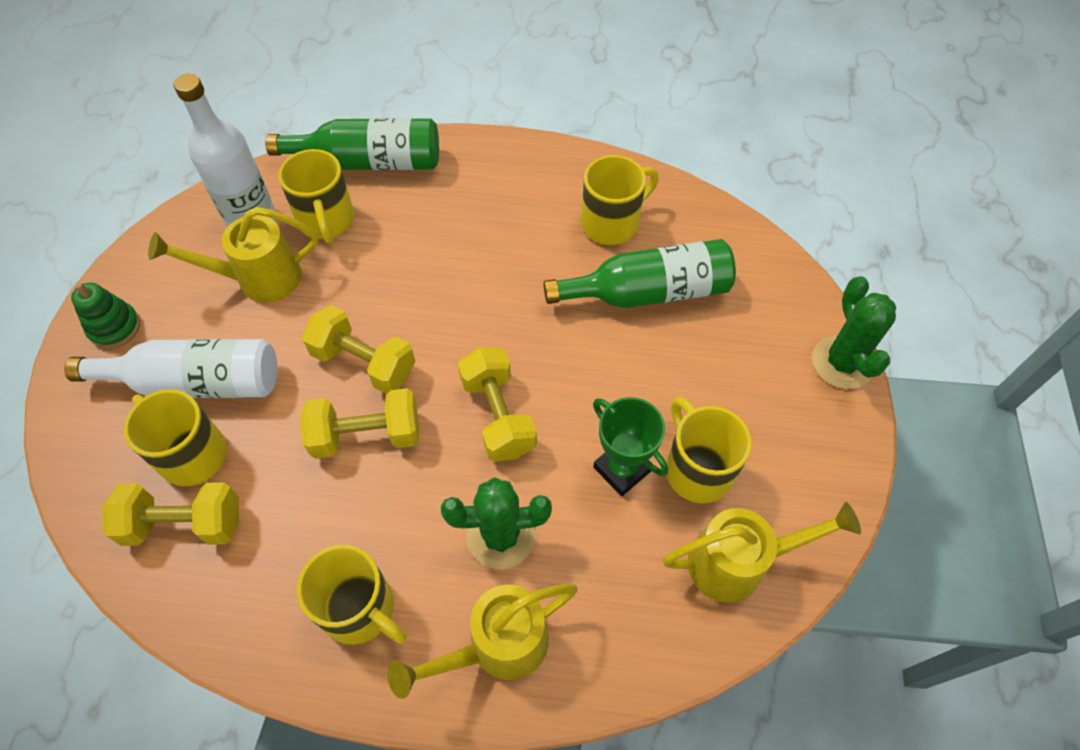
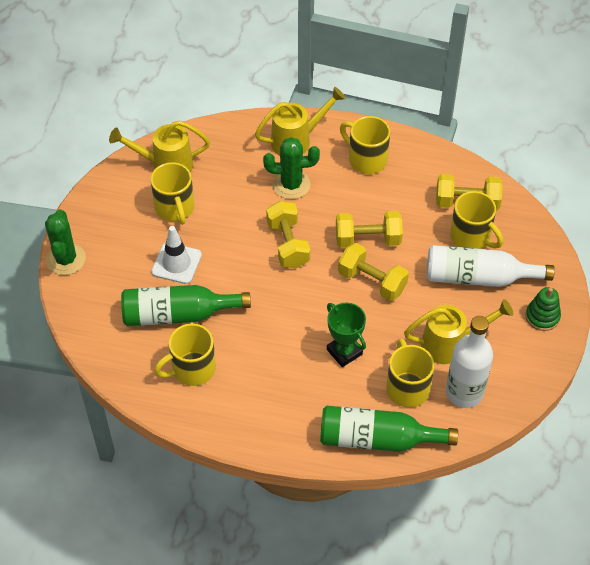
camera: 175 degrees left, 5 degrees down
(622, 469) = (218, 211): green trophy -> green trophy (344, 352)
(669, 369) = (176, 263): none -> white traffic cone

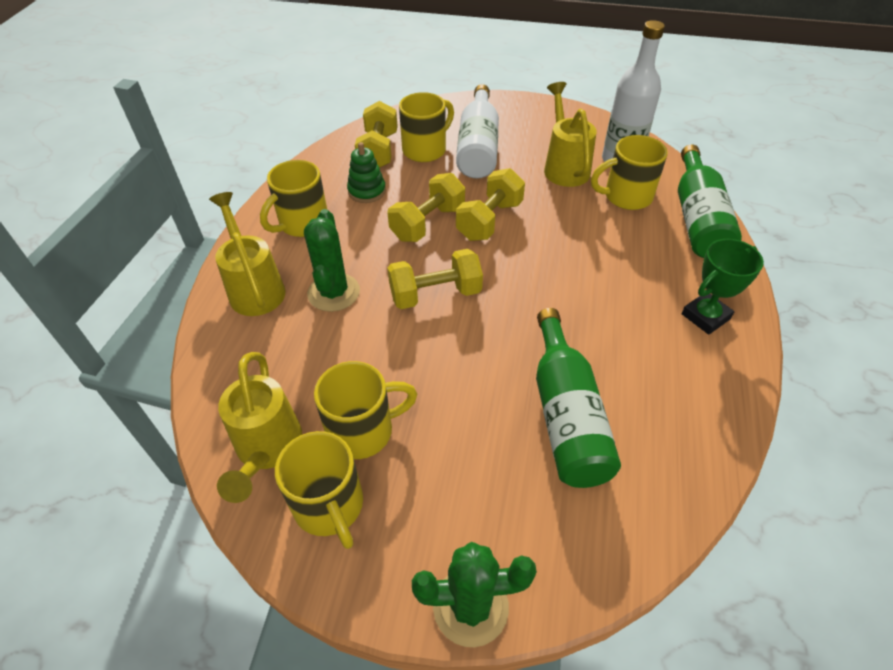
camera: 90 degrees left, 5 degrees down
(176, 263) = (472, 422): white traffic cone -> none
(192, 369) = (656, 392): yellow mug -> yellow mug (329, 506)
(344, 352) = (592, 243): green trophy -> green trophy (705, 316)
(368, 239) = (428, 223): yellow dumbbell -> yellow dumbbell turned 45 degrees clockwise
(542, 316) = (521, 113): green stacking toy -> green stacking toy (367, 191)

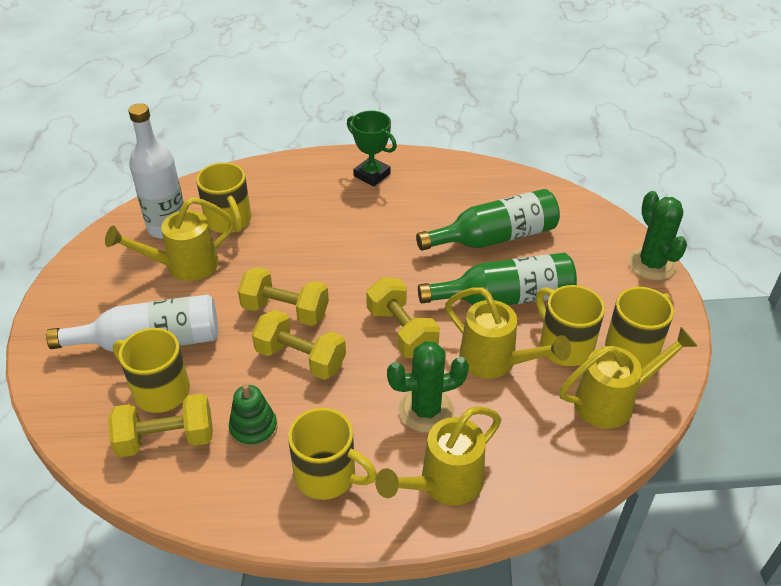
camera: 105 degrees left, 5 degrees down
(367, 359) = (495, 362): none -> yellow watering can
(697, 218) = (253, 178): green bottle -> green bottle (505, 298)

